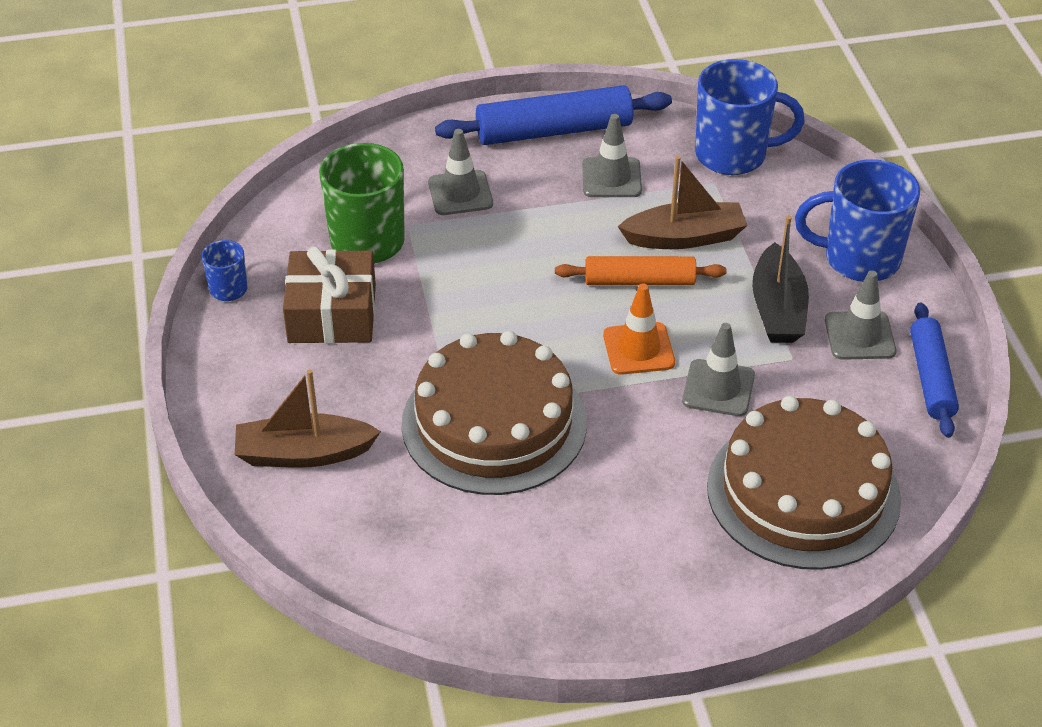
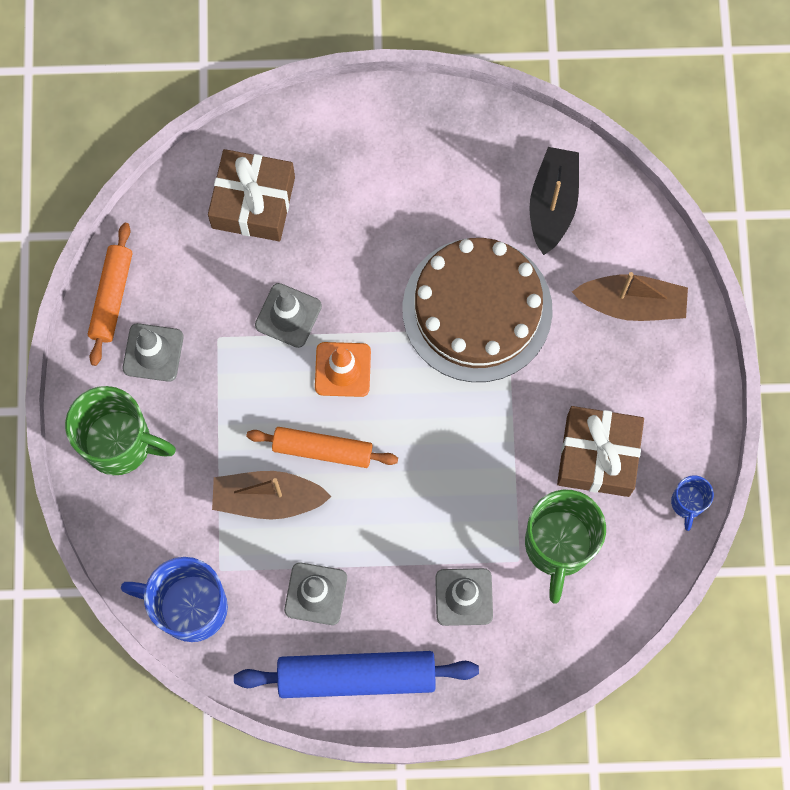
camera: 170 degrees left, 30 degrees up
(777, 309) = (212, 395): black boat -> black boat (552, 204)
(803, 492) = (253, 202): brown cake -> brown gift
(859, 259) = (120, 443): blue mug -> green mug
(931, 378) = (112, 297): blue rolling pin -> orange rolling pin

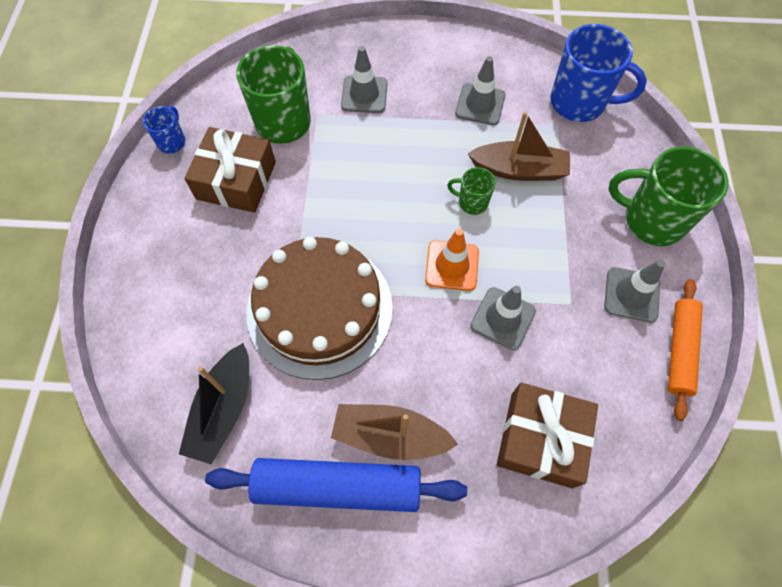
camera: 175 degrees left, 10 degrees down
(323, 450) = (472, 202): orange rolling pin -> green mug
(357, 676) = (450, 54): blue rolling pin -> blue rolling pin (337, 487)
(631, 304) = (171, 302): brown boat -> brown boat (390, 435)

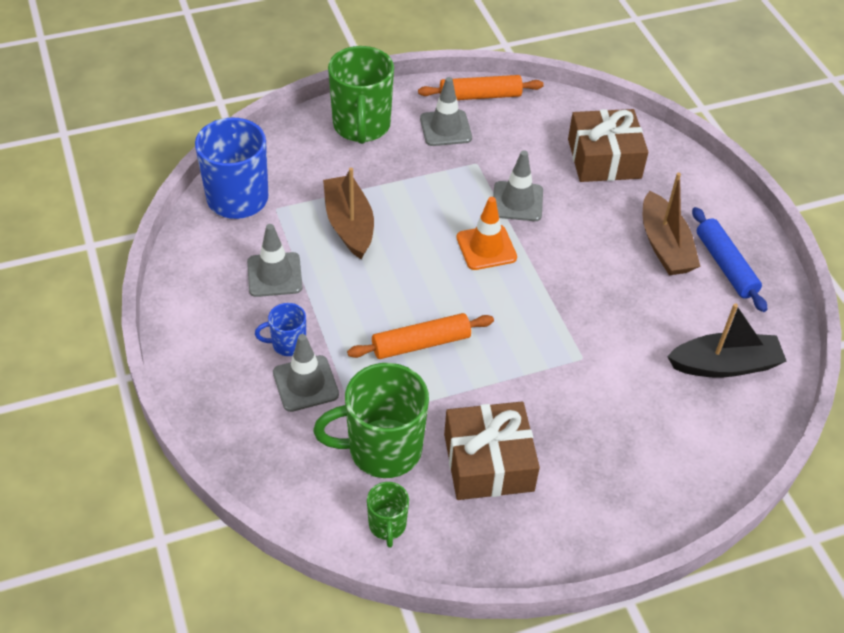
camera: 115 degrees left, 15 degrees down
(172, 142) = (470, 557): blue mug -> blue mug (288, 344)
(319, 309) = (589, 330): brown cake -> none
(337, 487) = (725, 265): blue rolling pin -> blue rolling pin, size x0.65
(366, 177) = (421, 343): none -> orange rolling pin
(472, 202) = (407, 250): green mug -> green mug (387, 525)

